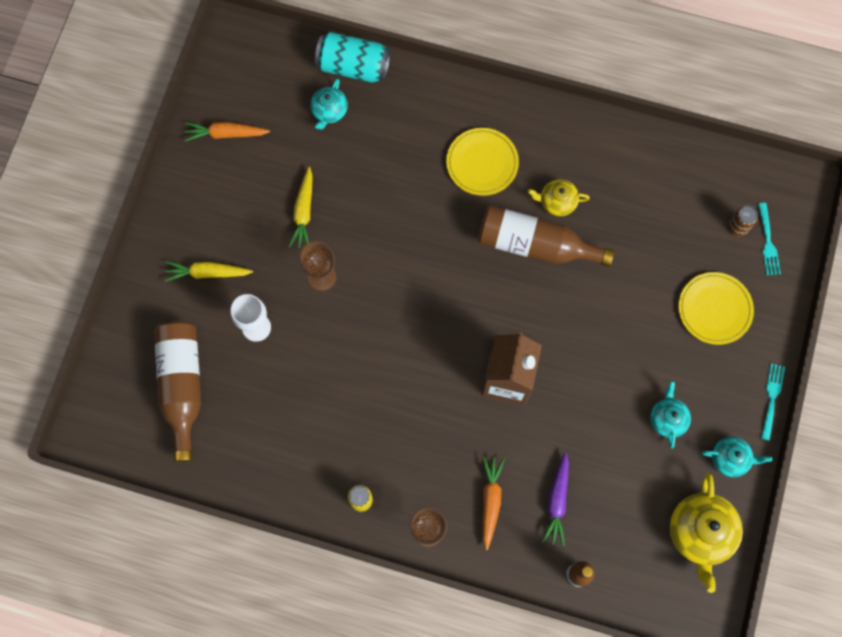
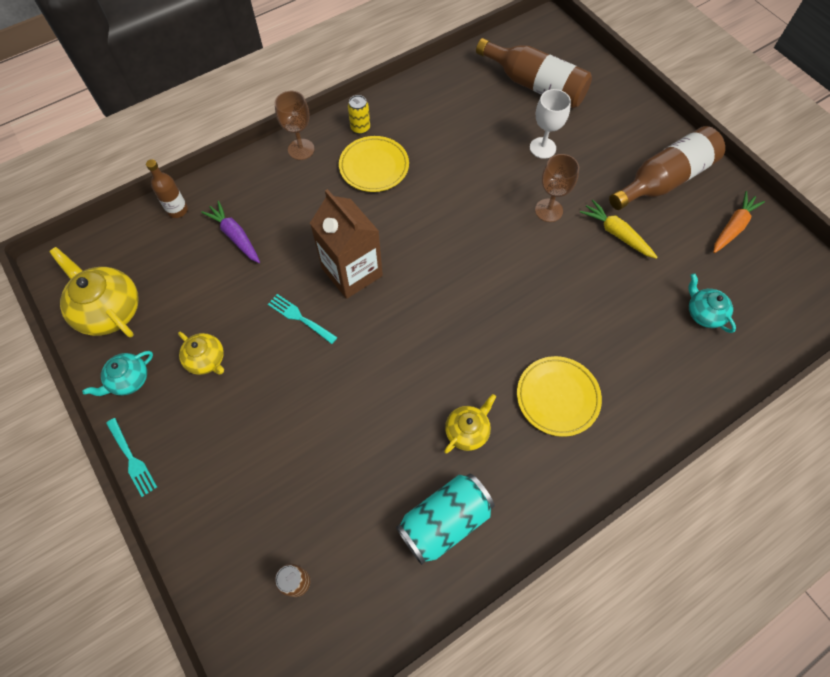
camera: 130 degrees right, 10 degrees down
(207, 273) = (612, 146): yellow carrot -> none
(353, 66) = (740, 363): turquoise can -> turquoise can (444, 521)
(490, 501) = (280, 197): orange carrot -> none
(535, 245) = (443, 380): brown bottle -> brown bottle (664, 180)
(667, 419) = (206, 360): turquoise teapot -> yellow teapot
(714, 309) = (248, 482): yellow plate -> yellow plate (374, 166)
(768, 242) = (255, 598): turquoise fork -> turquoise fork (299, 318)

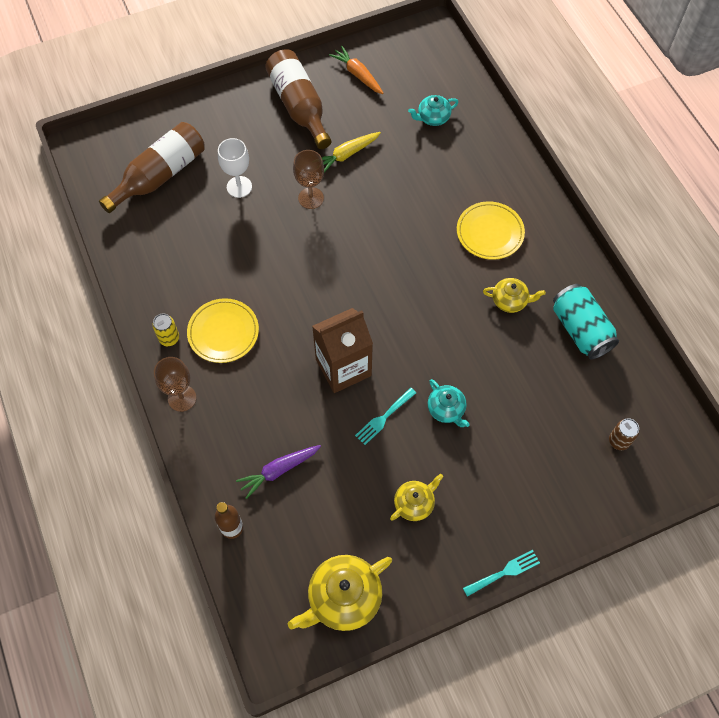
camera: 80 degrees left, 0 degrees up
(129, 380) = (424, 576): turquoise teapot -> turquoise teapot (446, 409)
(467, 431) = (510, 301): yellow teapot -> yellow teapot turned 135 degrees clockwise

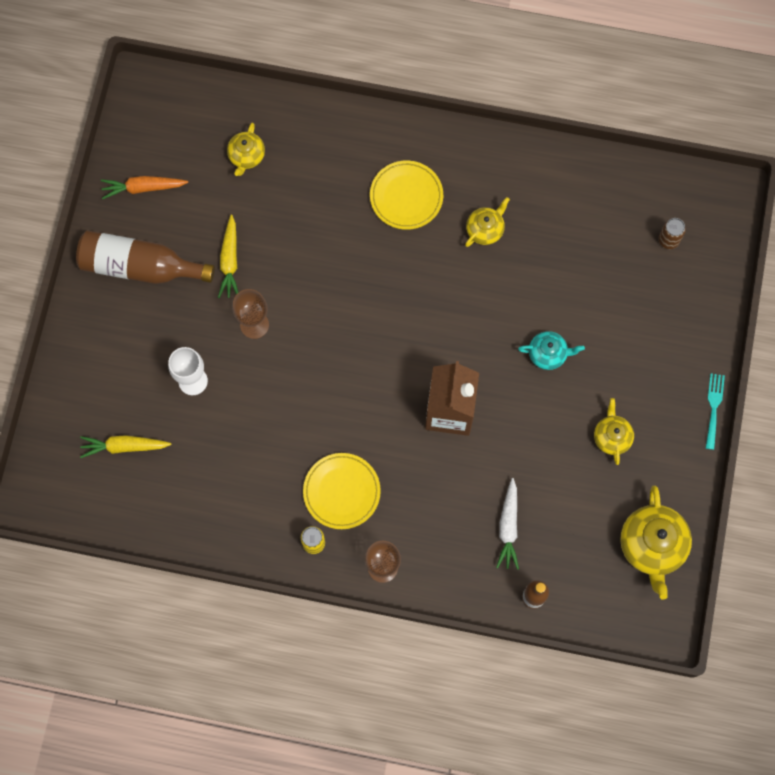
camera: 55 degrees left, 10 degrees up
(160, 176) = (124, 446): brown bottle -> yellow carrot
(279, 470) = (508, 527): purple carrot -> white carrot
(384, 418) = (520, 409): turquoise fork -> none
(433, 118) = (246, 156): turquoise teapot -> yellow teapot
(580, 330) = (552, 194): turquoise can -> none

